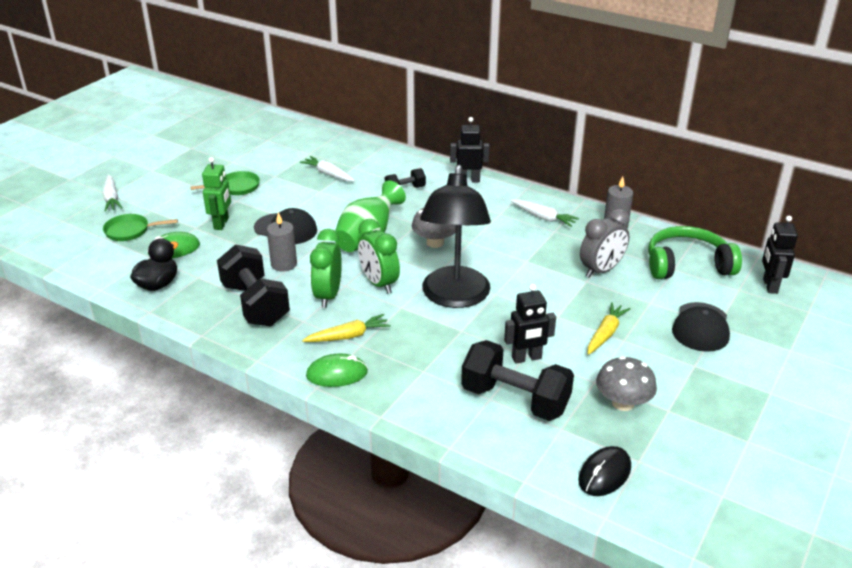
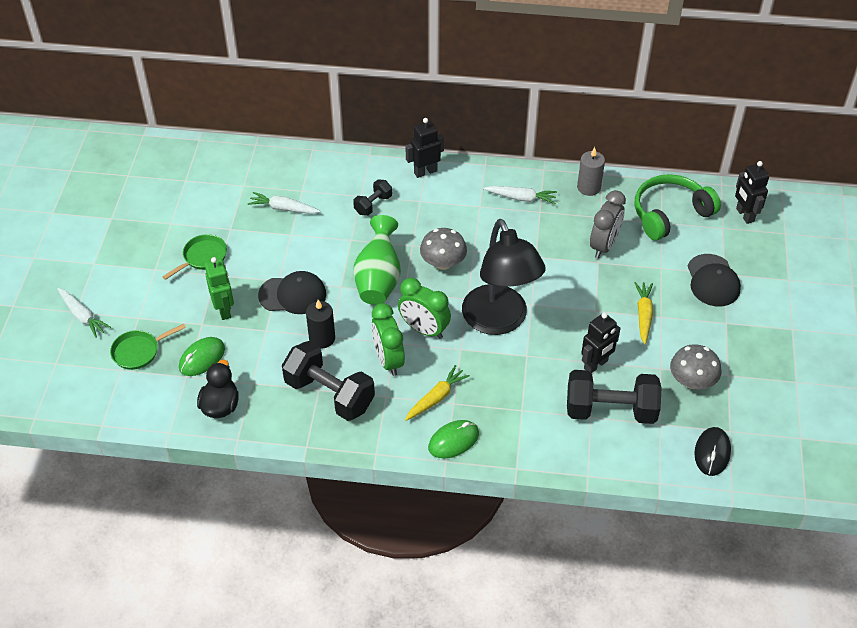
camera: 25 degrees left, 15 degrees up
(284, 264) = (322, 338): grey candle -> black candle

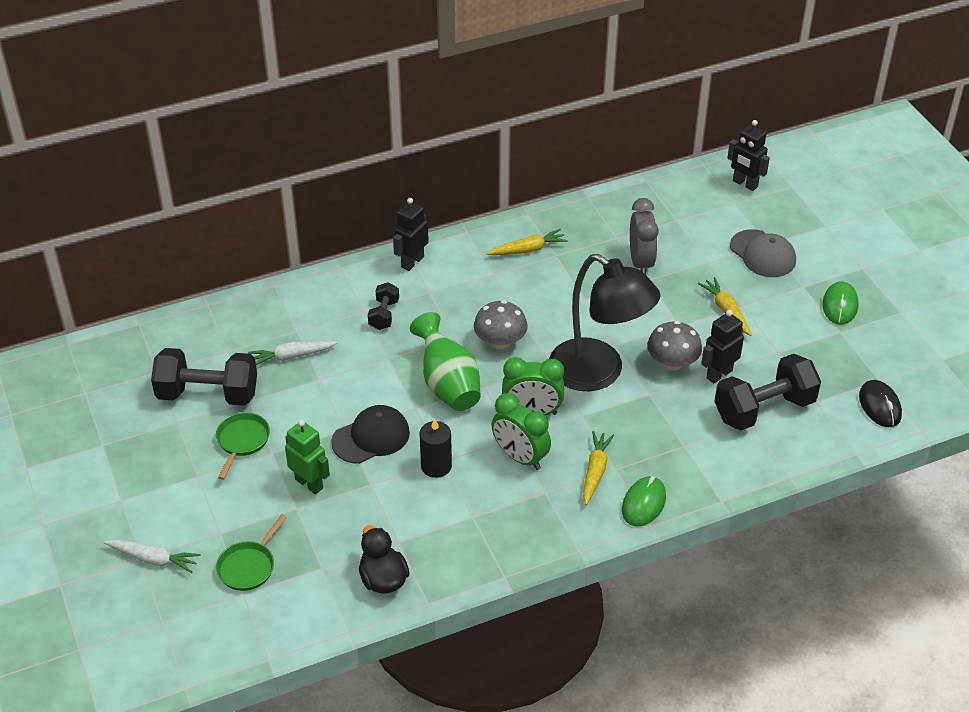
camera: 30 degrees left, 5 degrees down
(202, 358) = (325, 542): green mouse -> green mouse (840, 305)
(329, 394) = (487, 516): black dumbbell -> black dumbbell (208, 394)
(521, 198) = (528, 249): white carrot -> yellow carrot
(588, 187) = (584, 214): grey candle -> none
(596, 365) = (719, 374): black robot -> black robot turned 150 degrees counterclockwise
(670, 214) = (678, 209): green headphones -> none
(692, 381) = (814, 351): grey mushroom -> grey mushroom (672, 363)
(713, 280) = (762, 254): black cap -> grey cap

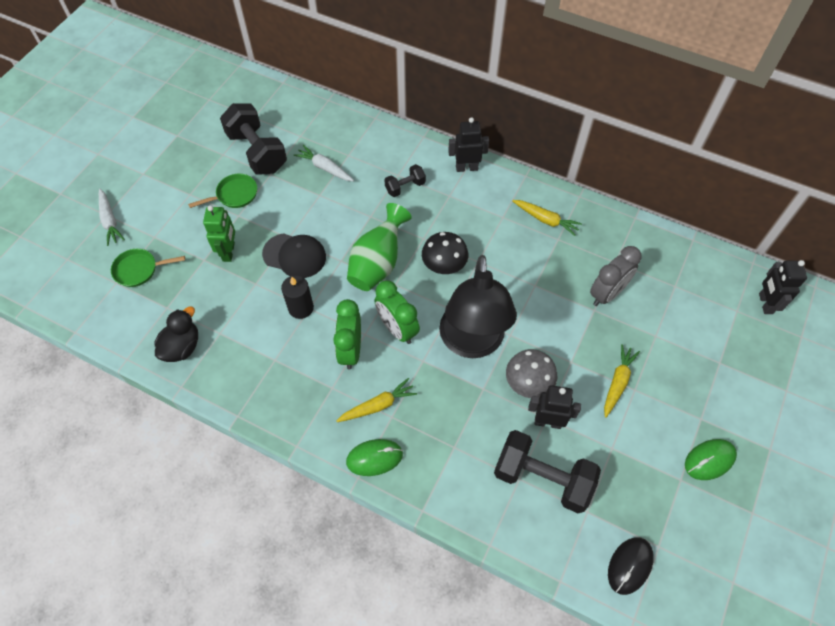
camera: 50 degrees right, 15 degrees up
(500, 342) = (444, 265): grey mushroom -> black mushroom
(762, 254) = (704, 366): grey cap -> none

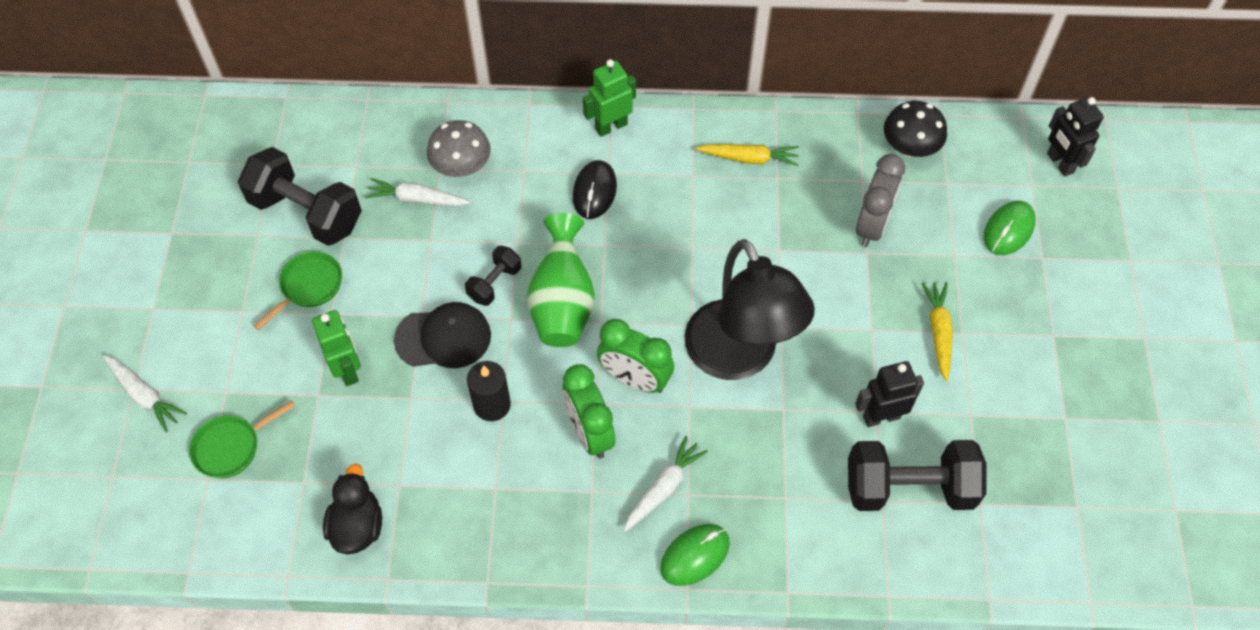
camera: 25 degrees left, 0 degrees up
(378, 405) = (663, 488): yellow carrot -> white carrot
(405, 187) = (543, 184): black dumbbell -> black dumbbell (495, 283)
(444, 265) = (650, 270): black mushroom -> black mushroom (910, 147)
(466, 168) = (611, 126): black robot -> green robot
(528, 383) = (834, 378): grey mushroom -> grey mushroom (461, 166)
(629, 566) = (1057, 544): black mouse -> black mouse (594, 191)
(709, 460) = (1085, 380): green mouse -> green mouse (1008, 230)

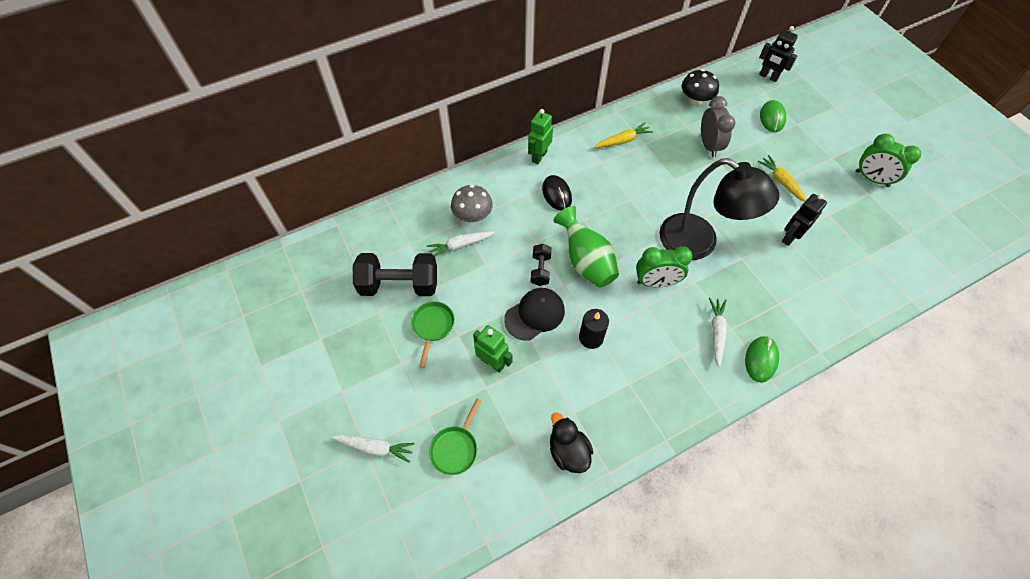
camera: 30 degrees left, 0 degrees up
(589, 432) = (655, 324): green clock -> green clock (872, 179)
(909, 487) = (831, 265): black dumbbell -> none

